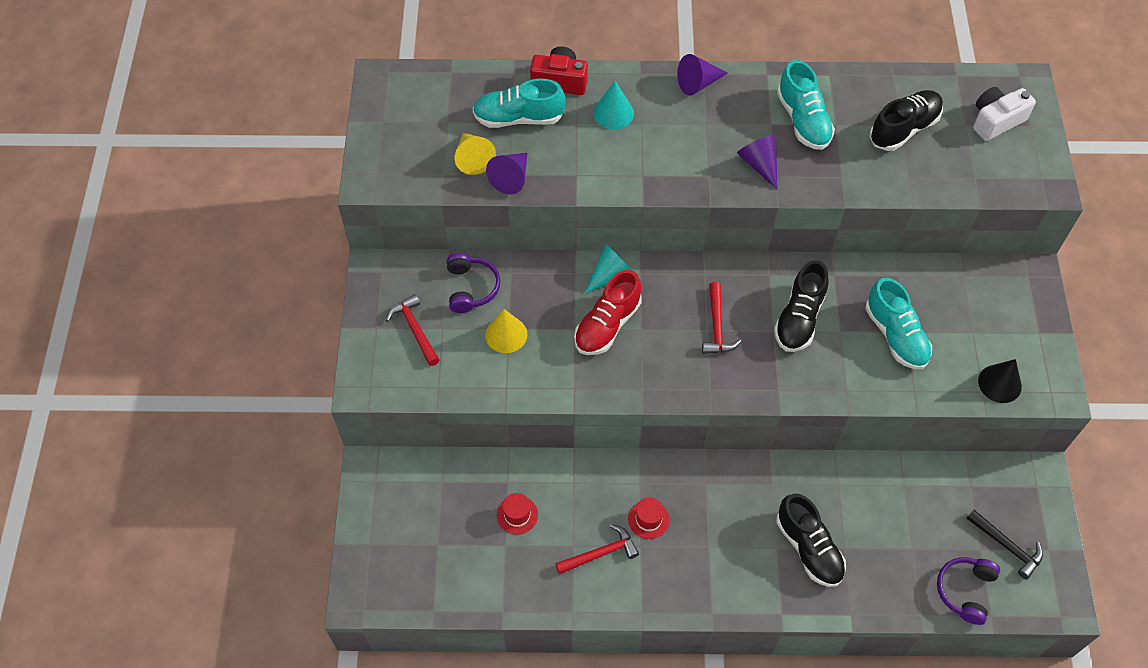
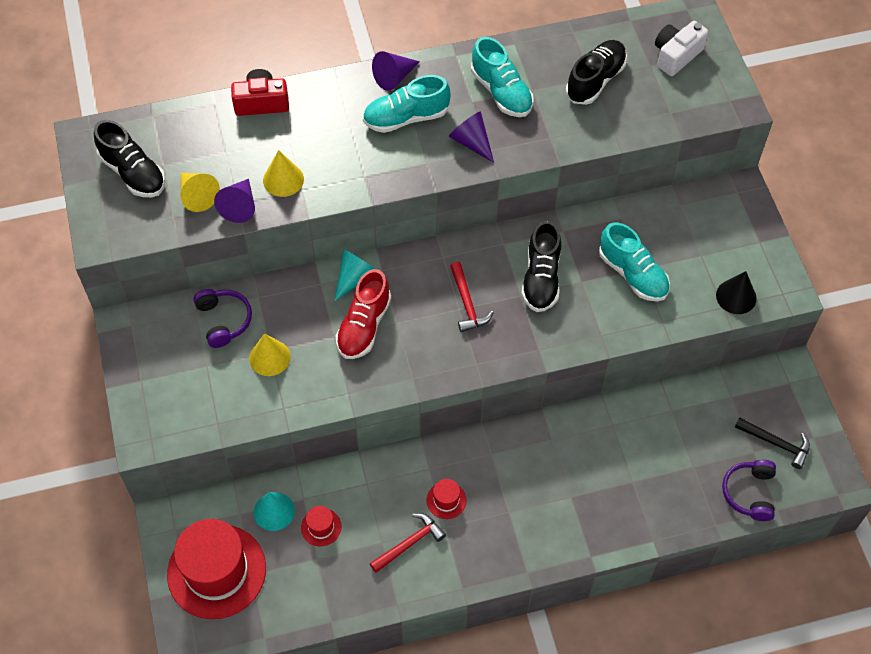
camera: 15 degrees left, 0 degrees up
(404, 532) = (216, 571): none -> red hat
(415, 330) = (179, 373): red hammer -> none
(519, 118) = (231, 147): turquoise shoe -> turquoise shoe (406, 118)
(561, 161) = (283, 179): none -> yellow cone
(613, 113) = (321, 123): turquoise cone -> turquoise cone (274, 511)
(808, 548) = (600, 490): black shoe -> black shoe (133, 173)

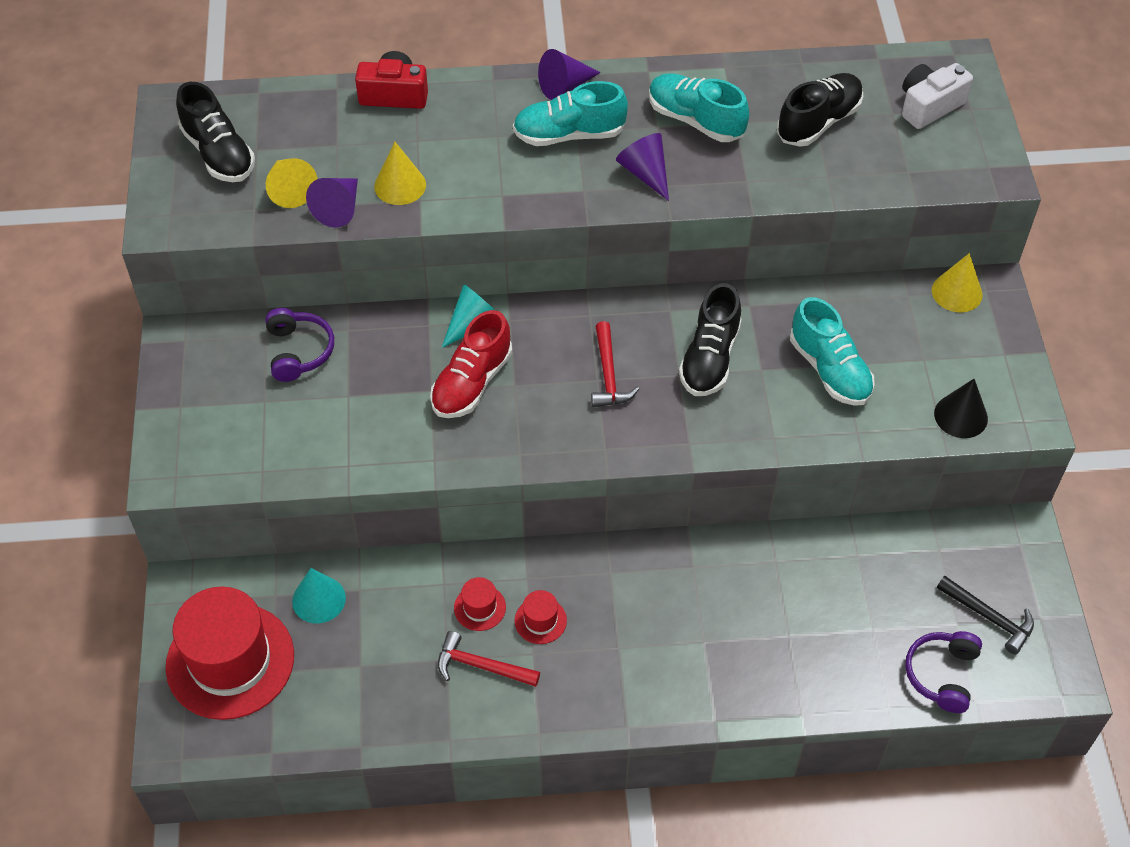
camera: 10 degrees right, 5 degrees down
(269, 357) = (345, 403): yellow cone -> yellow cone (957, 292)
(321, 527) = (373, 628): red hat -> red hat (480, 607)
(409, 543) = (481, 666): red hammer -> red hammer turned 135 degrees counterclockwise
(501, 92) = (695, 120): turquoise shoe -> turquoise shoe turned 150 degrees clockwise

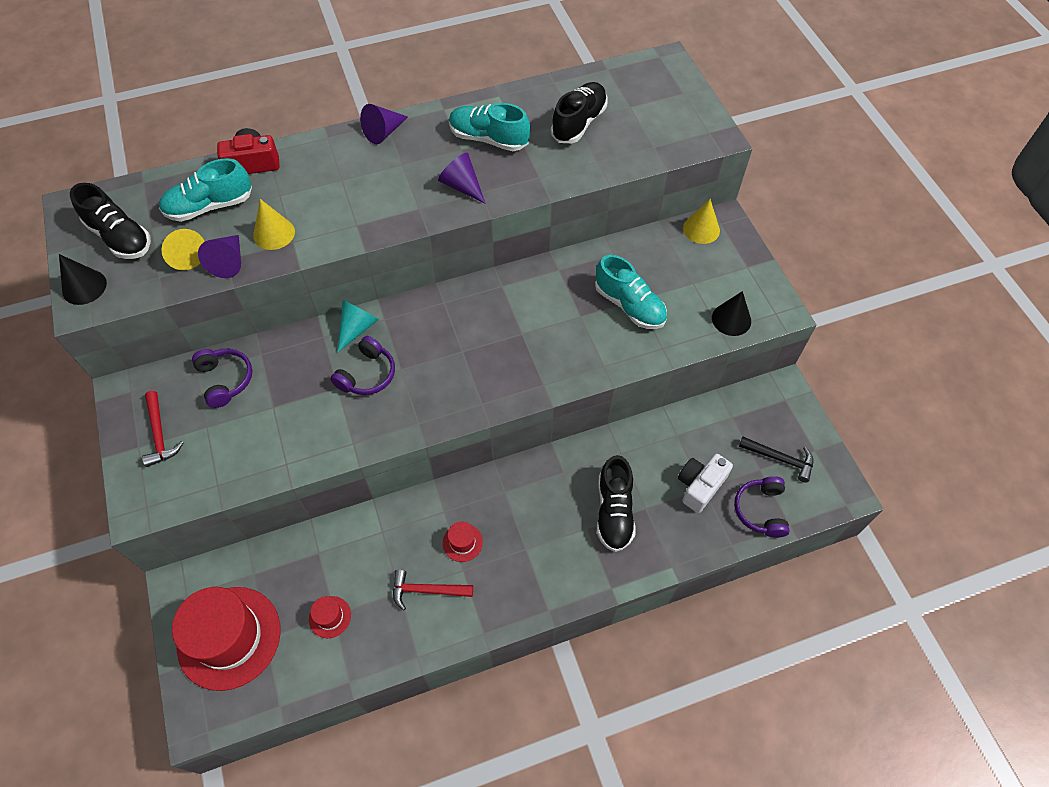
camera: 15 degrees left, 5 degrees up
(166, 204) = (84, 287): none -> black cone
(318, 599) = (288, 568): turquoise cone -> none
(472, 382) = (367, 374): red shoe -> purple headphones
(480, 607) = (414, 544): red hat -> red hat (330, 617)
(569, 134) = (396, 168): turquoise shoe -> turquoise shoe (210, 206)
(608, 374) = (469, 345): red hammer -> red hammer (160, 434)
(710, 358) = (541, 316): black shoe -> black shoe (614, 511)
(929, 106) = (653, 96): white camera -> white camera (700, 486)

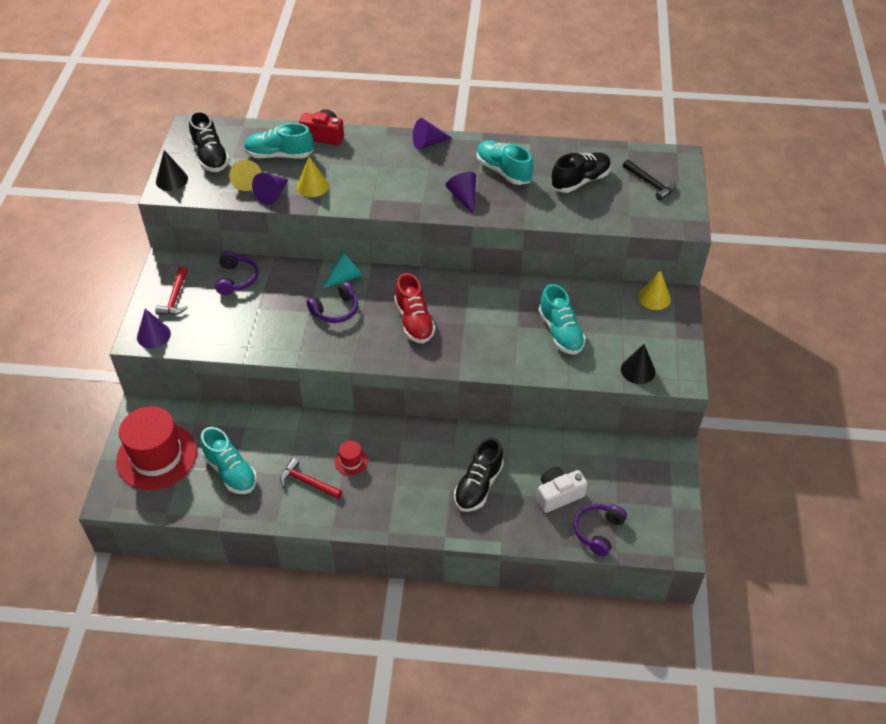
camera: 25 degrees right, 10 degrees down
(157, 496) = (153, 335): none -> purple cone
(330, 617) = (230, 471): red hat -> turquoise shoe
(465, 353) = (414, 321): none -> red shoe
(780, 459) = (637, 501): black hammer -> black hammer (650, 183)

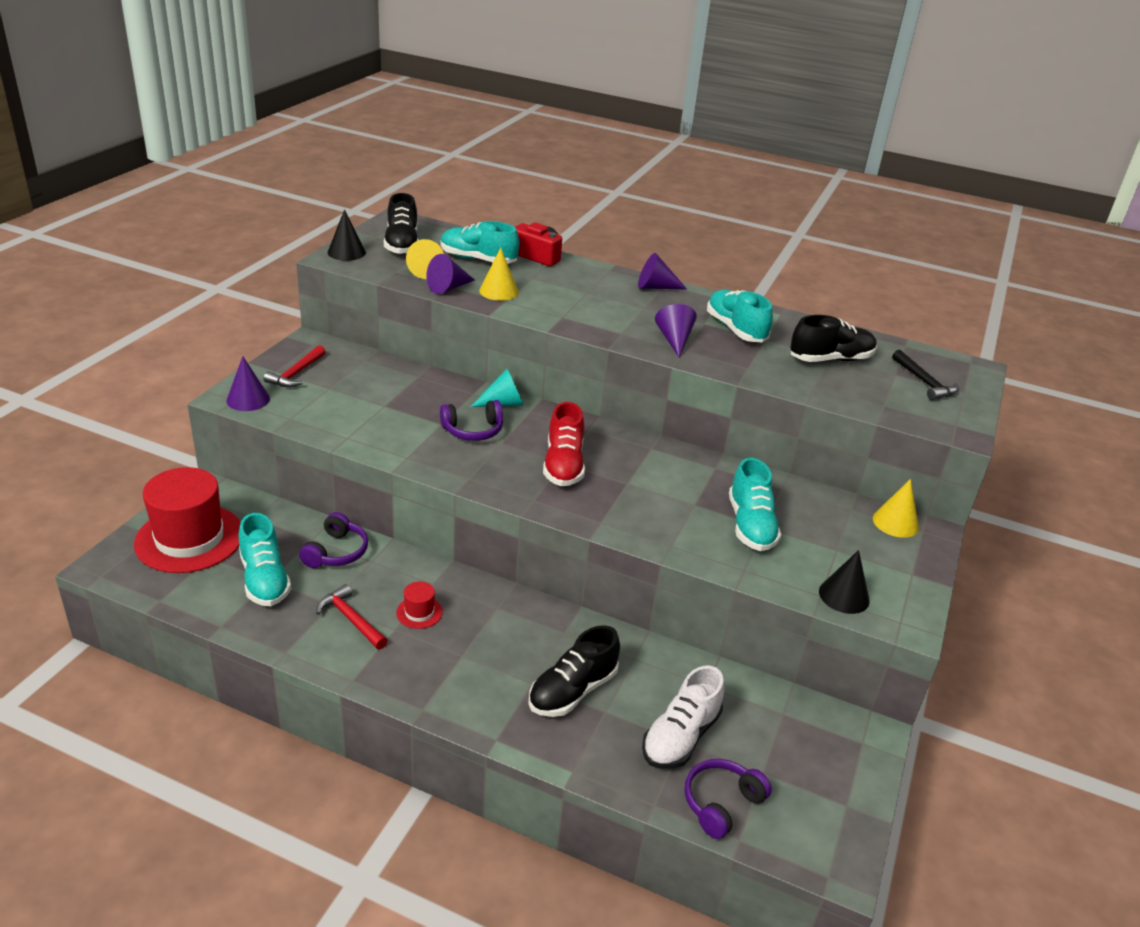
camera: 15 degrees right, 15 degrees down
(236, 279) = (376, 374): purple headphones -> purple headphones (336, 552)
(558, 495) = (680, 737): white camera -> white shoe

